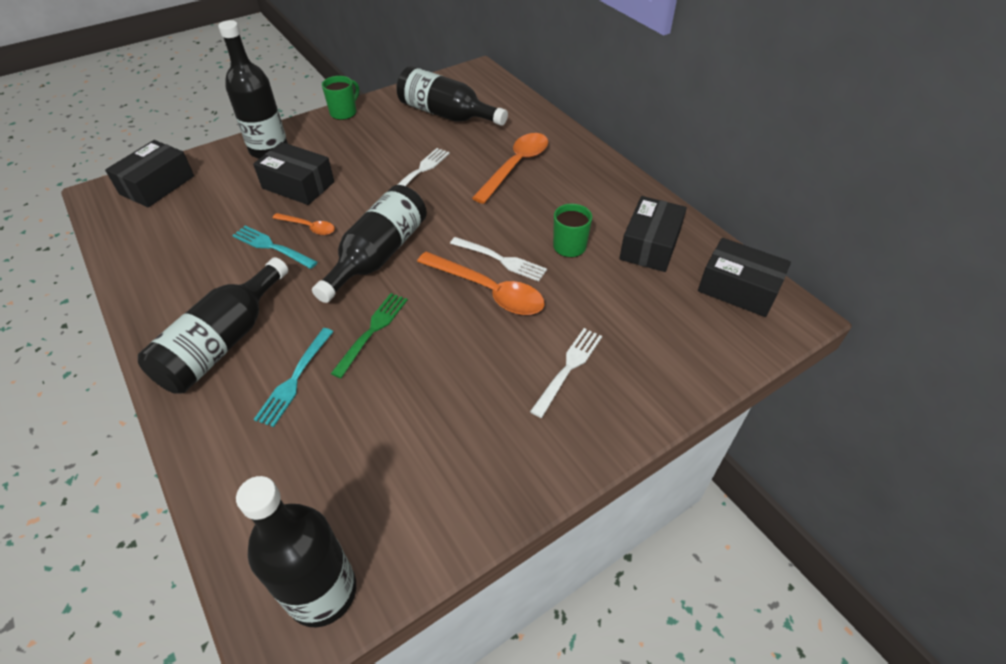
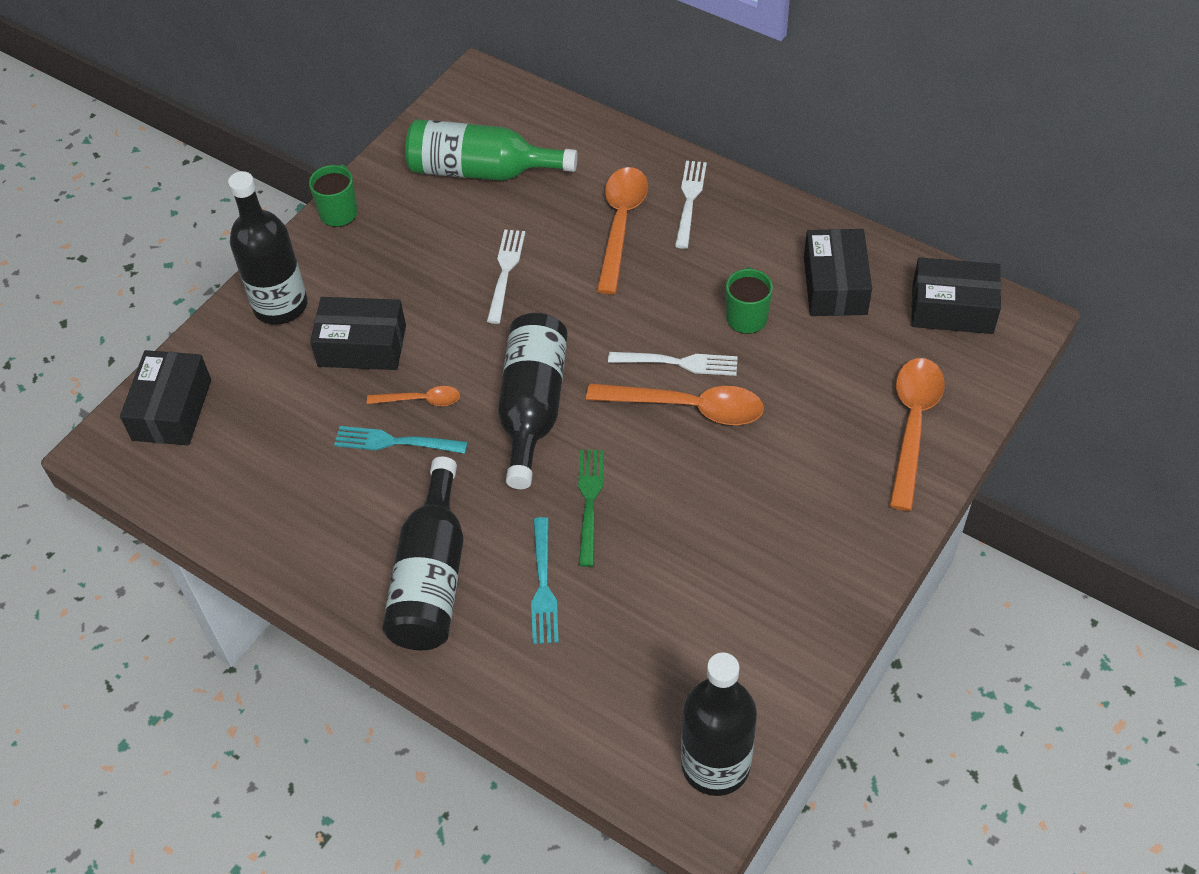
camera: 20 degrees left, 5 degrees up
(446, 114) = (481, 170): black bottle -> green bottle
(568, 368) = (822, 466): white fork -> white fork (689, 200)
(662, 364) = (913, 426): none -> orange spoon

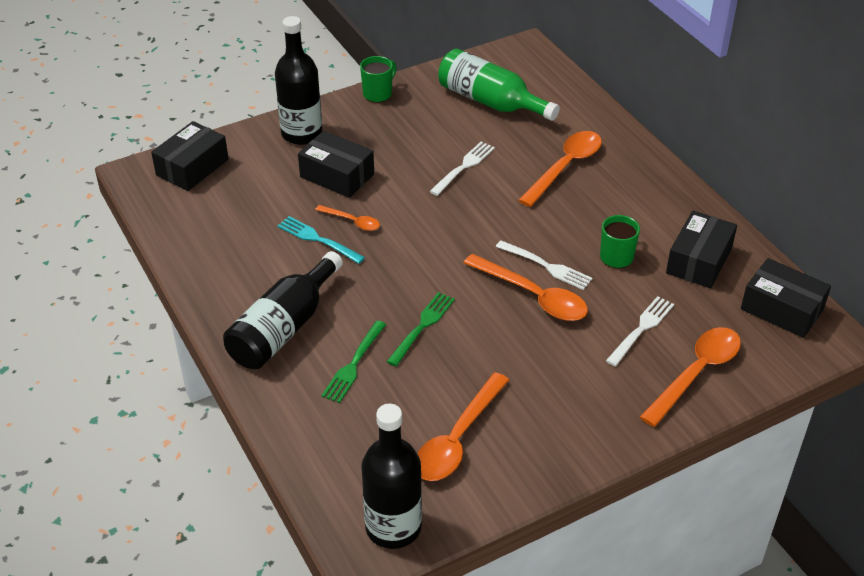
camera: 25 degrees right, 10 degrees down
(532, 407) = (424, 254): black bottle -> none
(543, 585) = (354, 364): turquoise fork -> green fork
(689, 200) = (626, 169): white fork -> white fork (641, 329)
(716, 623) = (458, 438): none -> orange spoon

